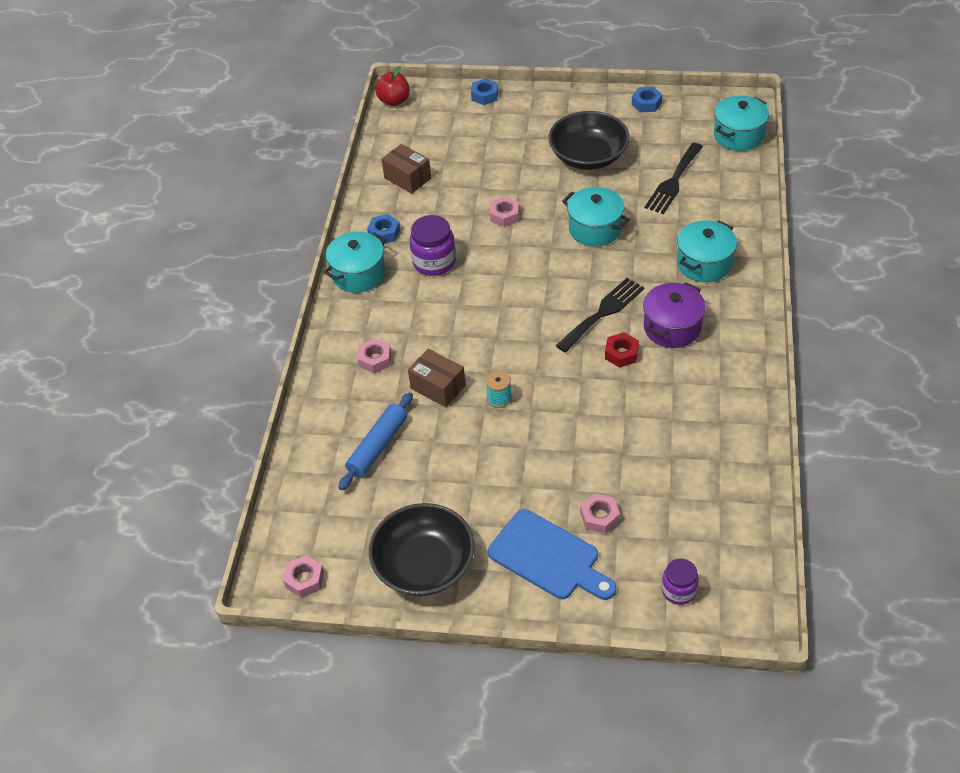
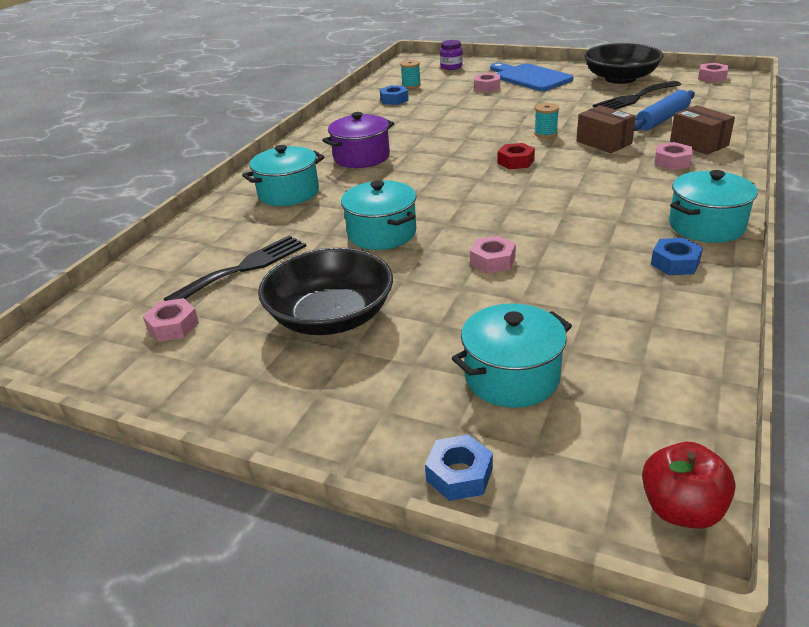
camera: 165 degrees left, 15 degrees down
(407, 178) = (641, 331): brown box -> brown box (698, 143)
(434, 262) = (601, 226): purple jar -> none
(603, 313) = (419, 171): black fork -> black fork (634, 98)
(621, 354) = (420, 147): red nut -> red nut (515, 162)
(646, 103) = (169, 388): blue nut -> blue nut (394, 100)
(679, 134) = (173, 326): none -> pink nut
(707, 512) = (411, 85): none -> turquoise spool
(738, 135) = (99, 310): turquoise pot -> turquoise pot (512, 377)

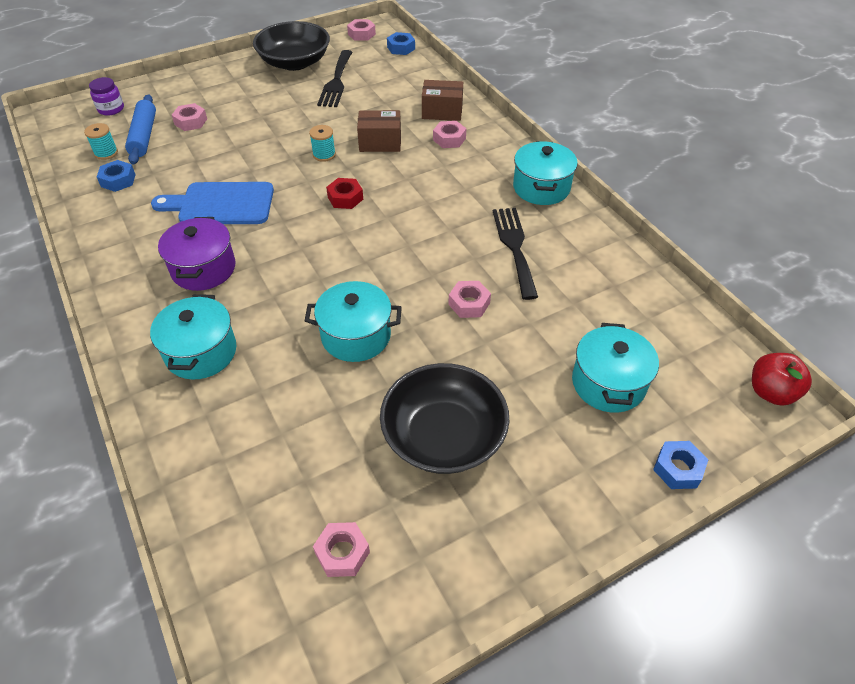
camera: 55 degrees left, 15 degrees up
(244, 268) = (301, 454): black fork -> black fork (514, 247)
(530, 77) = (214, 92): blue cutting board -> blue cutting board (221, 204)
(662, 119) = (386, 97): blue rolling pin -> blue rolling pin (144, 136)
(675, 263) = (565, 230): blue nut -> blue nut (401, 48)

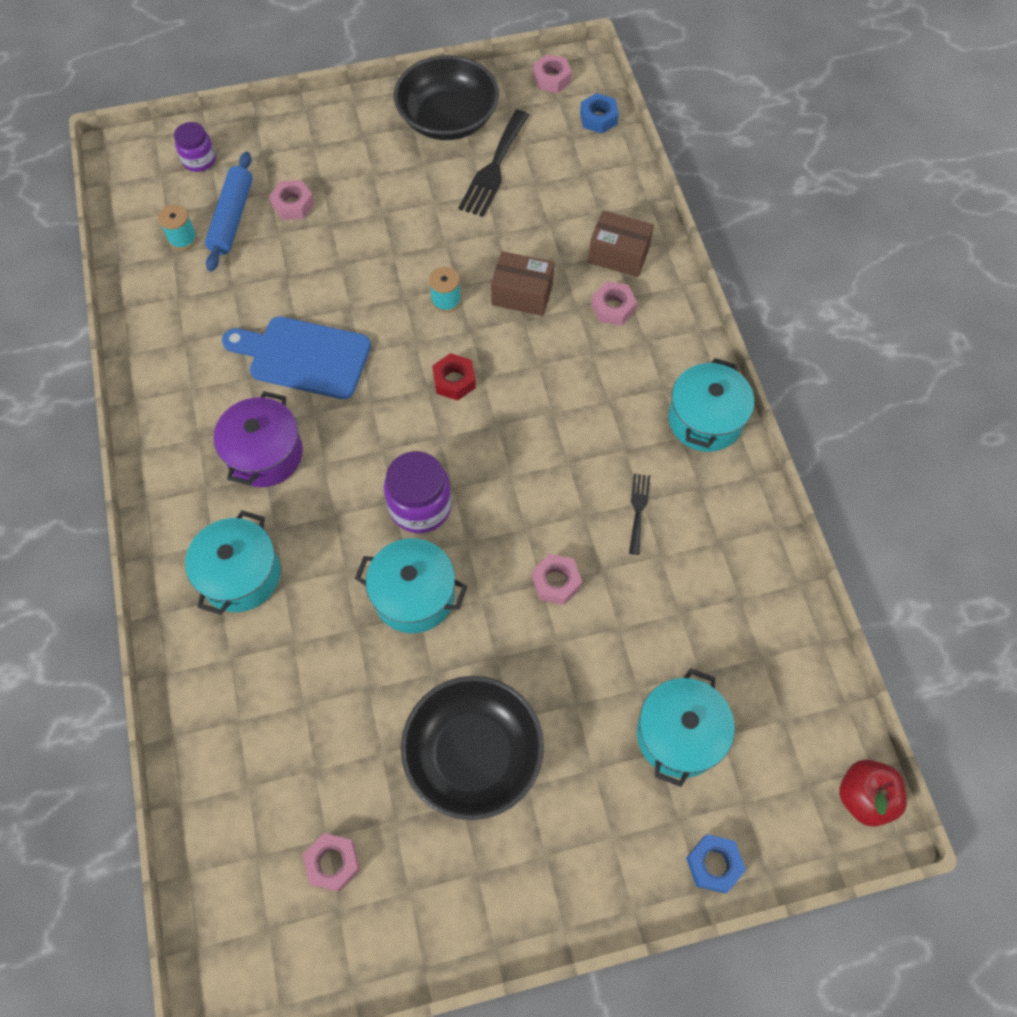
camera: 15 degrees right, 15 degrees up
(118, 180) = (190, 289): blue nut -> none
(343, 277) = (420, 506): none -> purple jar
(514, 247) = (638, 510): black fork -> black fork, size x0.54

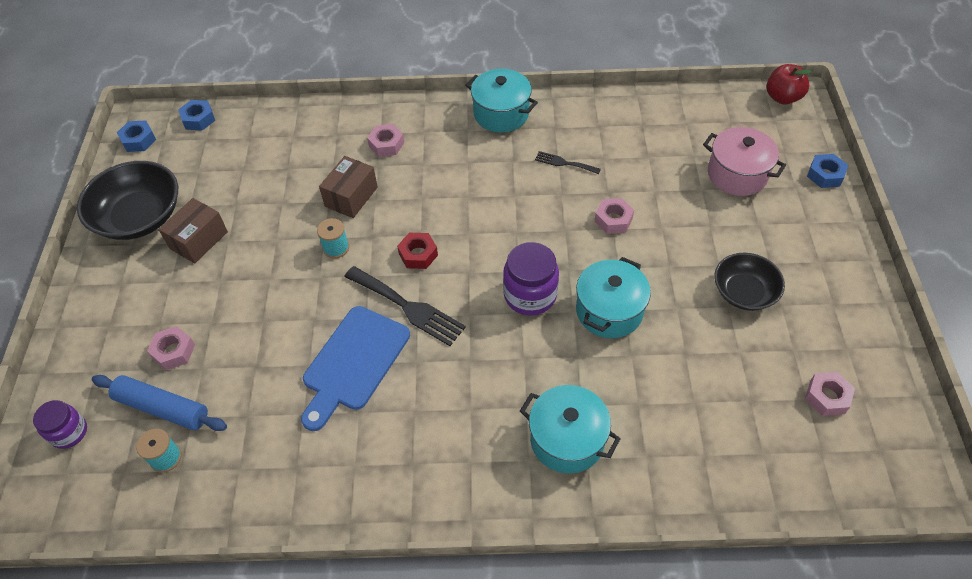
camera: 75 degrees left, 10 degrees down
(265, 454) = (448, 406): purple pot -> none
(473, 754) = (744, 292): black bowl -> black bowl, size x0.64
(494, 168) = (212, 194): black fork -> black fork (408, 307)
(552, 79) = (139, 140): pink nut -> blue nut
(618, 255) = (339, 132): brown box -> brown box (199, 240)
(679, 735) = (737, 174): turquoise pot -> pink pot

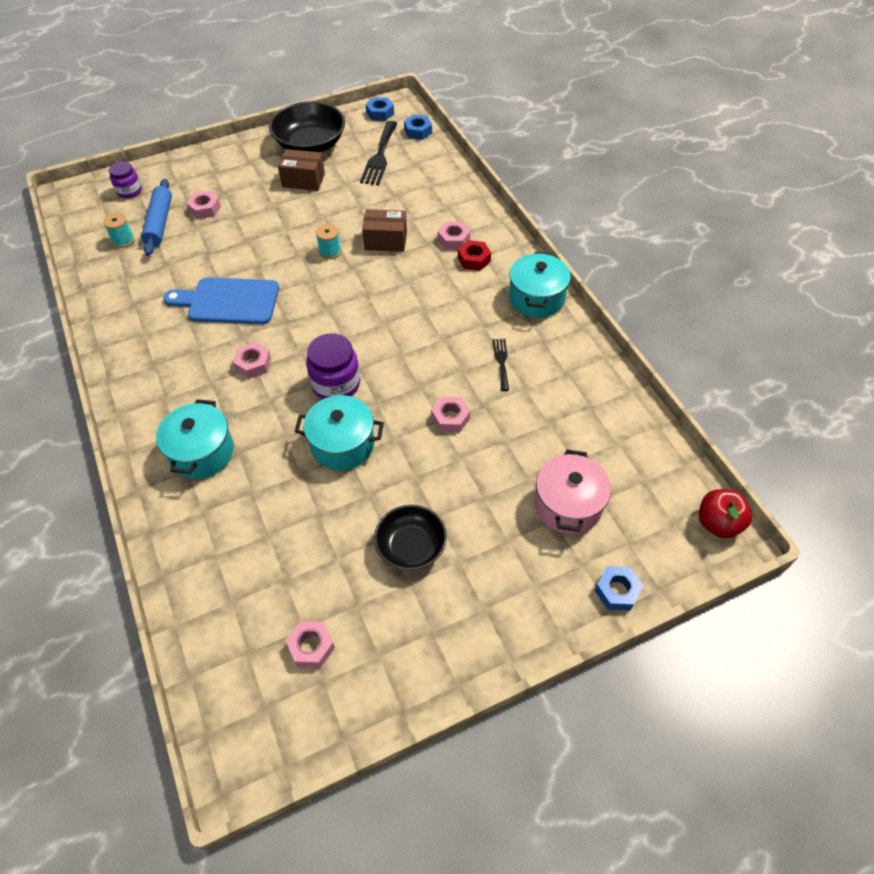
camera: 65 degrees right, 0 degrees up
(408, 307) = (291, 313): black fork -> black fork (379, 156)
(418, 254) = (346, 300): red nut -> red nut (474, 259)
(464, 361) = (253, 364): none -> pink nut

